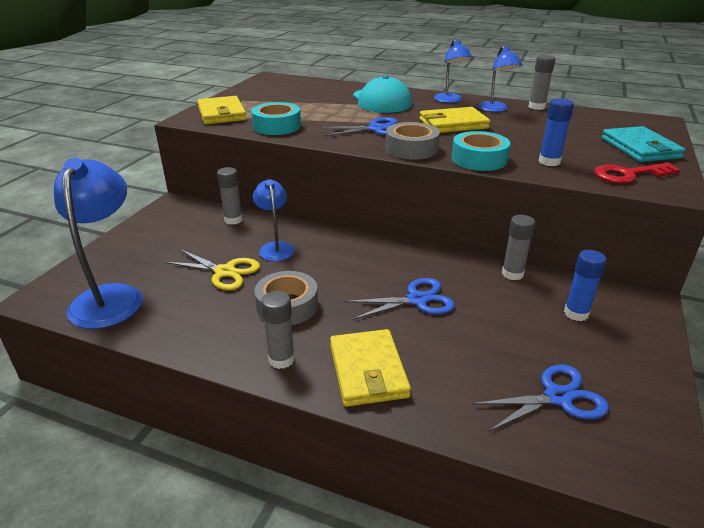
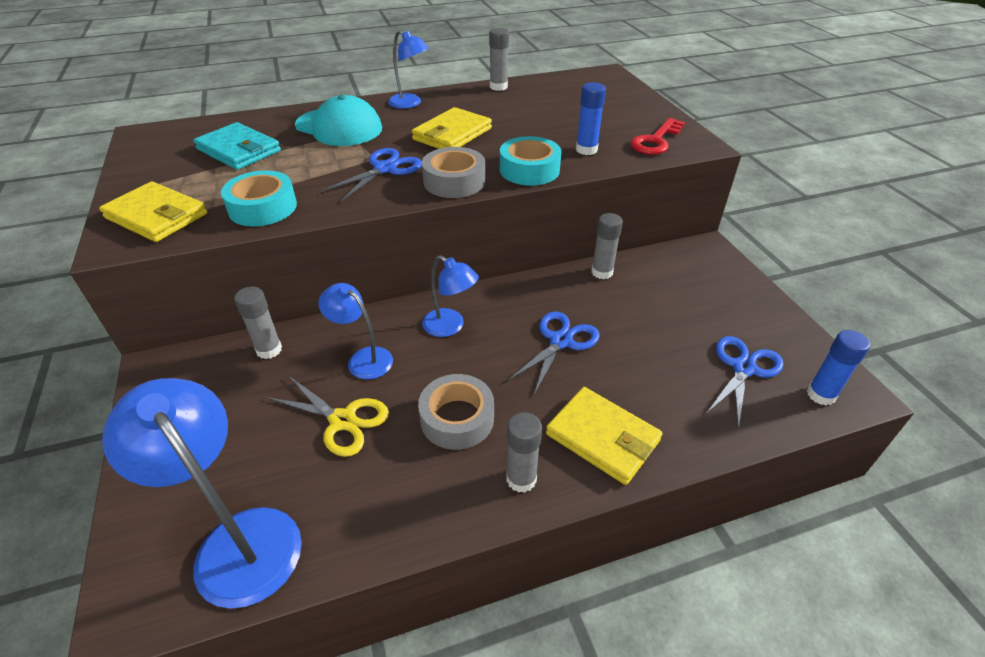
camera: 40 degrees left, 10 degrees up
(224, 272) = (342, 420): yellow scissors -> yellow scissors turned 45 degrees clockwise
(495, 109) = (467, 102): blue lamp -> blue lamp (450, 327)
(576, 313) = (680, 286): blue glue stick -> blue glue stick (820, 395)
(640, 148) = (630, 108): turquoise wallet -> turquoise wallet (239, 150)

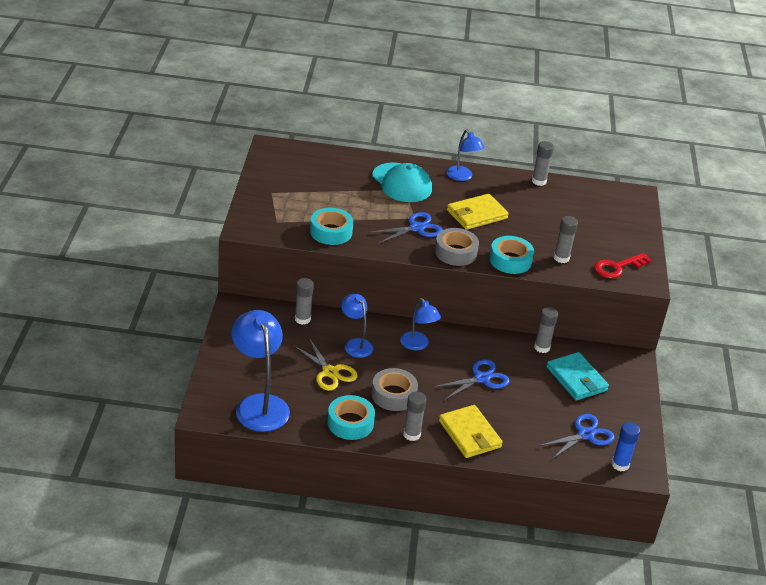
camera: 20 degrees right, 5 degrees down
(157, 216) = (269, 217): yellow wallet -> none
(239, 150) = (329, 182): turquoise wallet -> turquoise wallet (576, 379)
(413, 503) = (350, 423): none -> turquoise tape
(586, 150) = (561, 258): blue glue stick -> grey glue stick

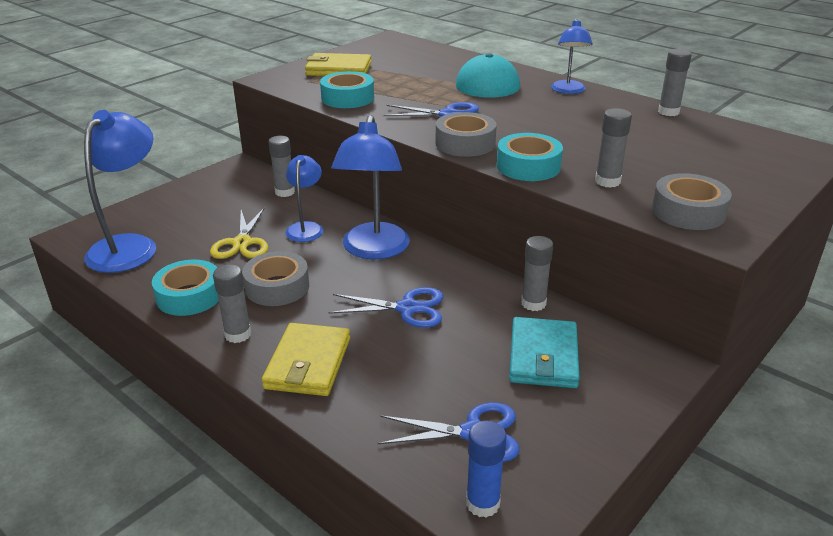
camera: 40 degrees right, 5 degrees down
(417, 345) = (374, 250): blue lamp -> blue lamp, size x1.75
(476, 214) = (542, 120): yellow wallet -> yellow wallet (338, 69)
(617, 267) = (688, 211): red key -> grey tape

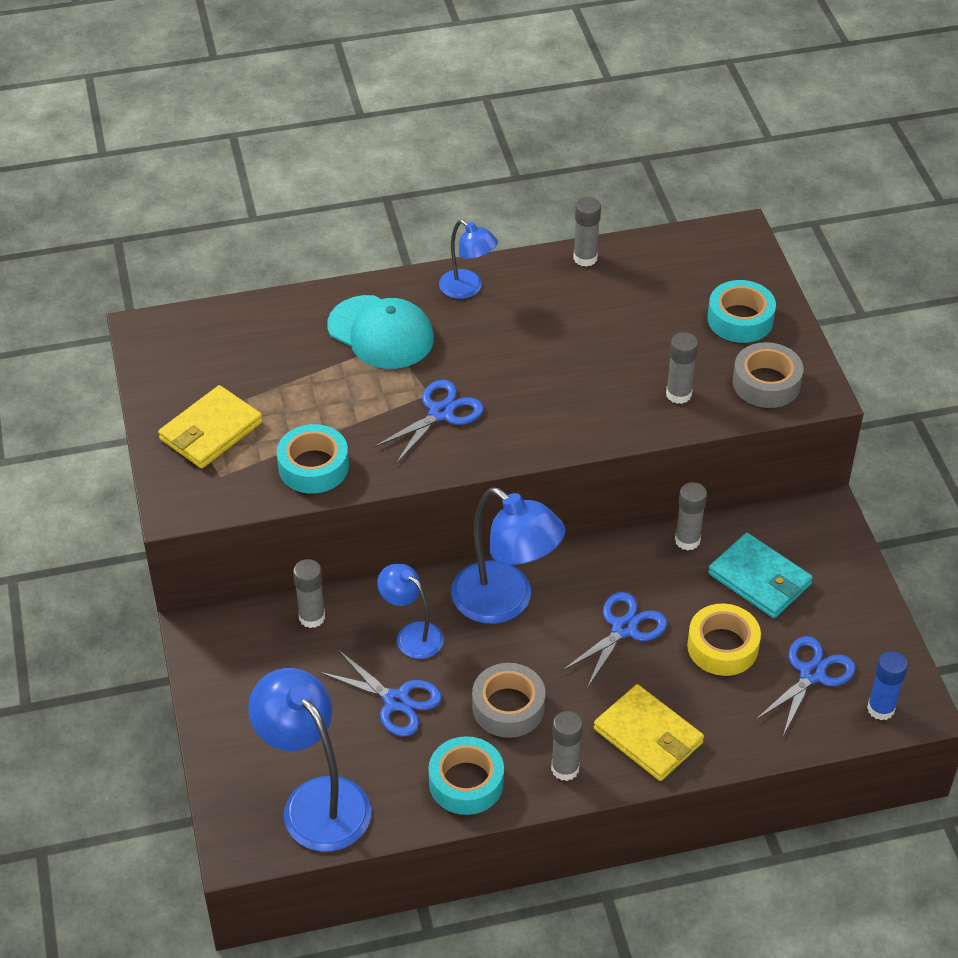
camera: 55 degrees left, 15 degrees up
(242, 243) = (396, 701): yellow scissors -> blue scissors
(445, 365) = (722, 646): none -> yellow tape
(465, 143) = (519, 439): grey tape -> none
(528, 166) = (606, 425): turquoise tape -> turquoise tape (740, 319)

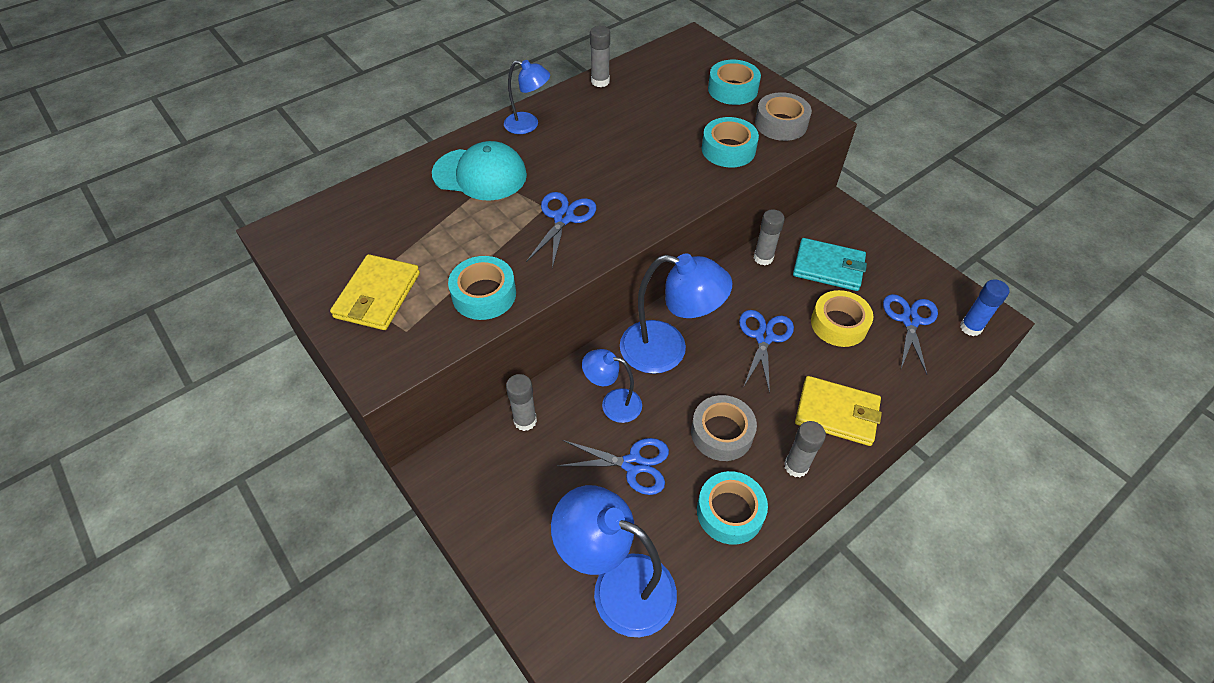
camera: 25 degrees left, 5 degrees up
(678, 394) = (728, 149): grey glue stick -> turquoise tape

